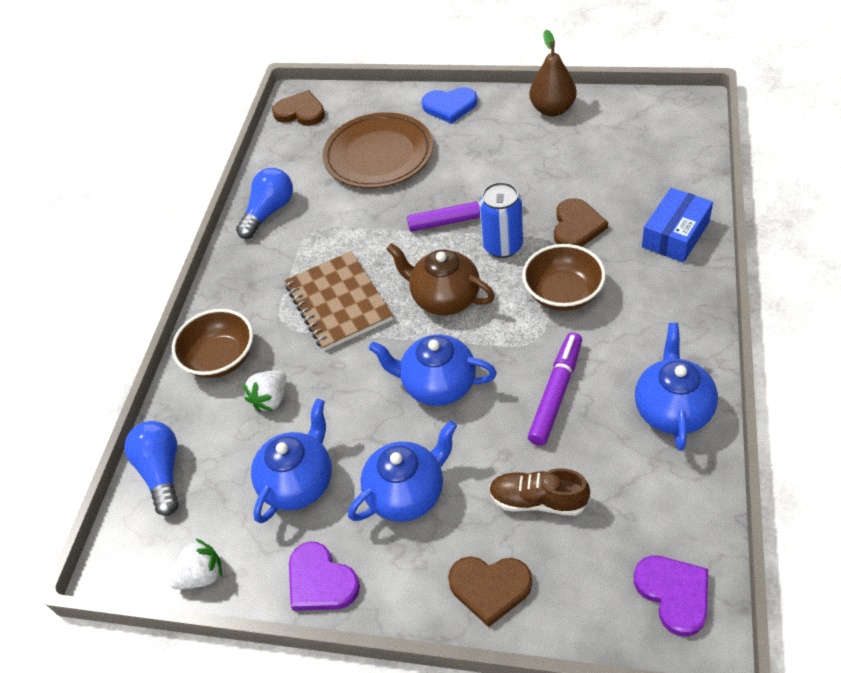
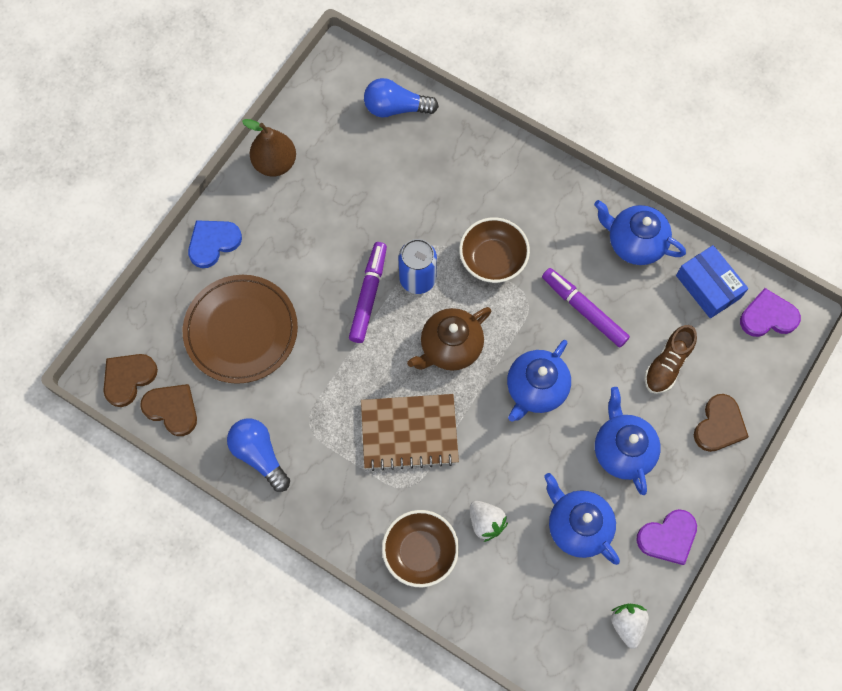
camera: 75 degrees left, 20 degrees up
(162, 472) = (518, 633): blue light bulb -> blue light bulb (396, 108)
(450, 106) = (213, 243): blue heart -> blue heart turned 150 degrees counterclockwise
(576, 226) = (428, 215): brown heart -> brown heart (172, 409)
(675, 235) = (477, 152): blue box -> blue box (708, 286)

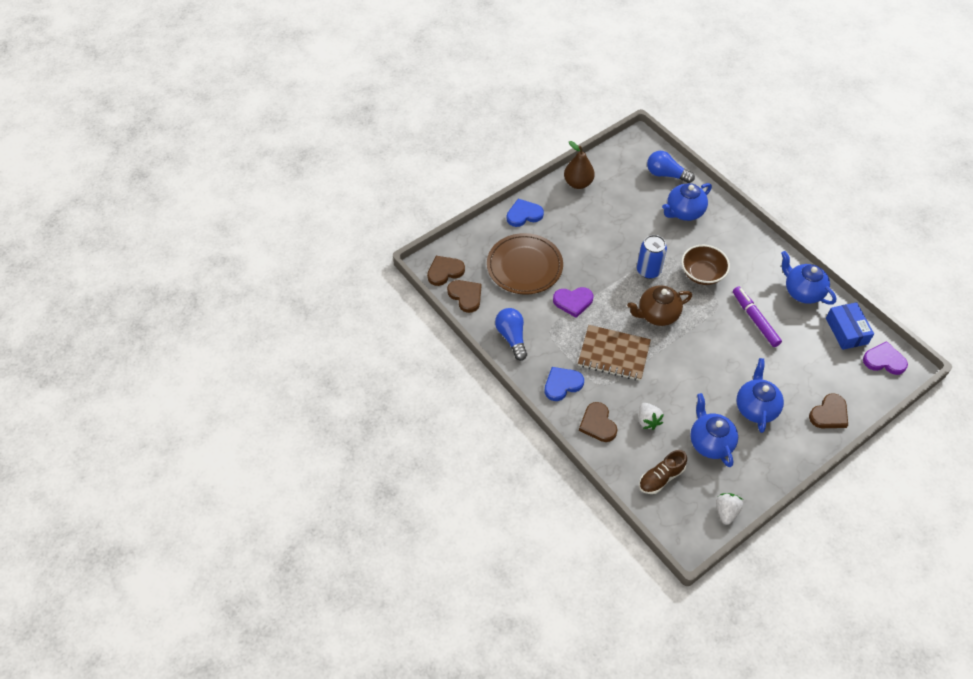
camera: 20 degrees right, 15 degrees down
(353, 506) = (562, 384): none -> blue heart
(368, 295) = (613, 270): purple marker -> none
(420, 552) = (598, 424): brown bowl -> brown heart
(535, 389) = (707, 355): blue teapot -> blue teapot (684, 212)
(667, 364) = (803, 367): brown shoe -> brown shoe (661, 478)
(668, 537) = (771, 469): purple heart -> purple heart (573, 302)

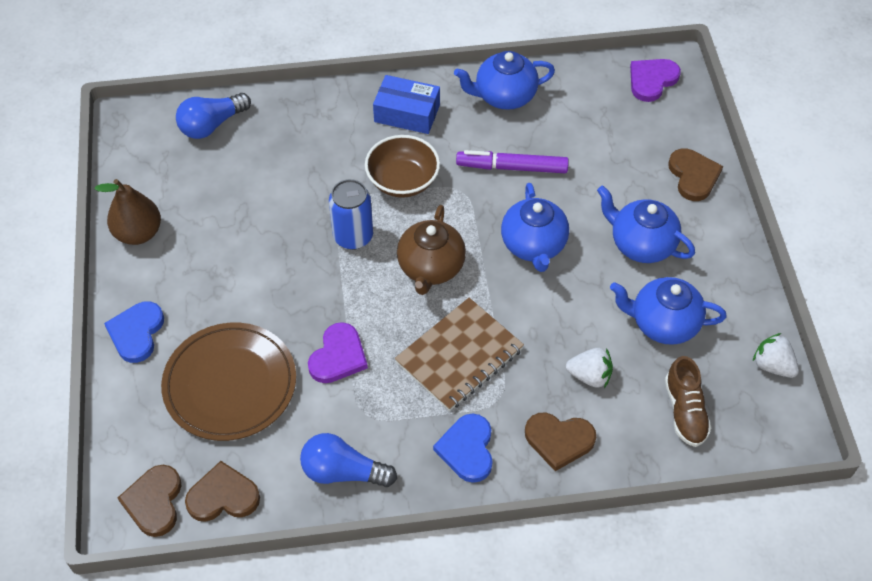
camera: 60 degrees left, 0 degrees up
(684, 212) = (289, 142): blue teapot -> blue teapot (533, 246)
(846, 331) = (589, 89): blue box -> blue box (407, 113)

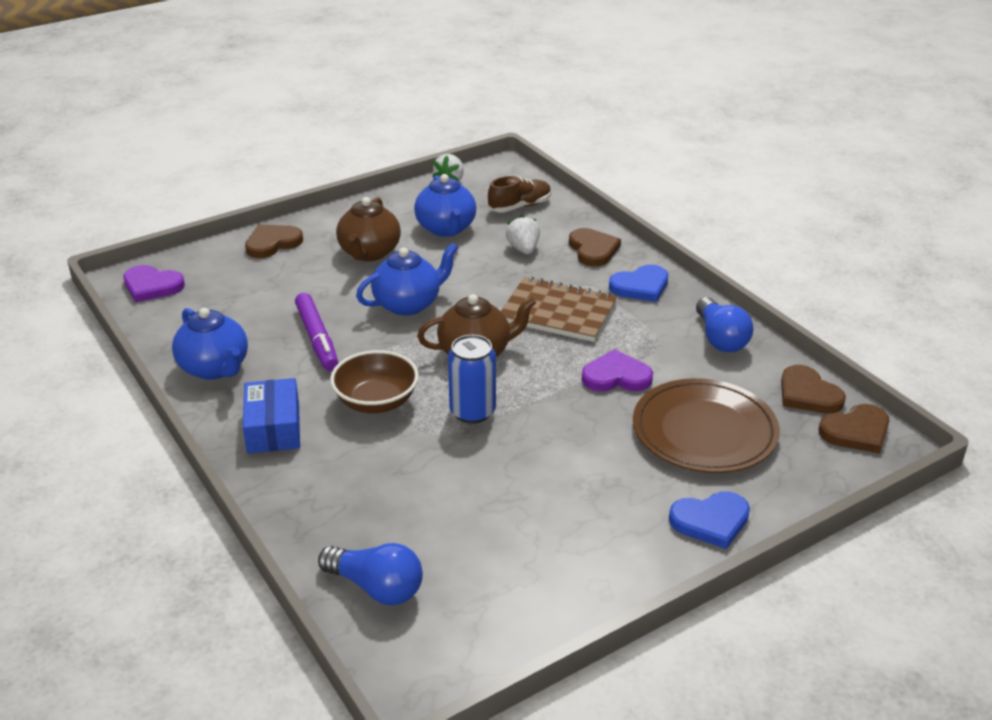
camera: 115 degrees left, 20 degrees down
(138, 233) = (587, 581): brown pear -> none
(641, 244) = (369, 253): blue teapot -> brown teapot

